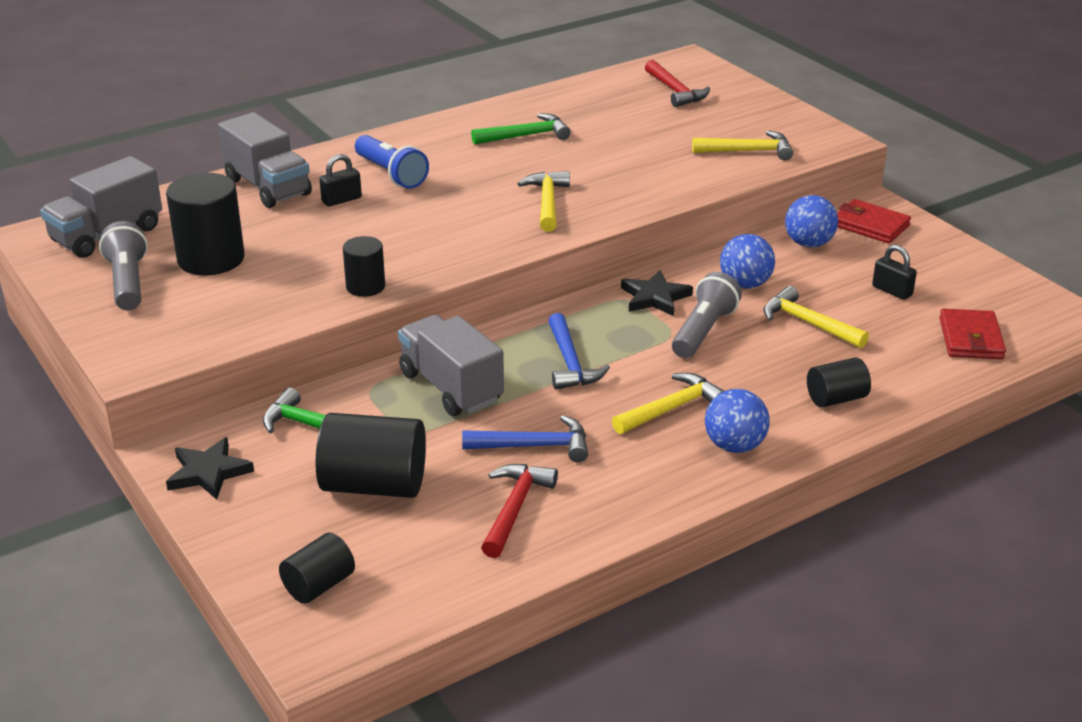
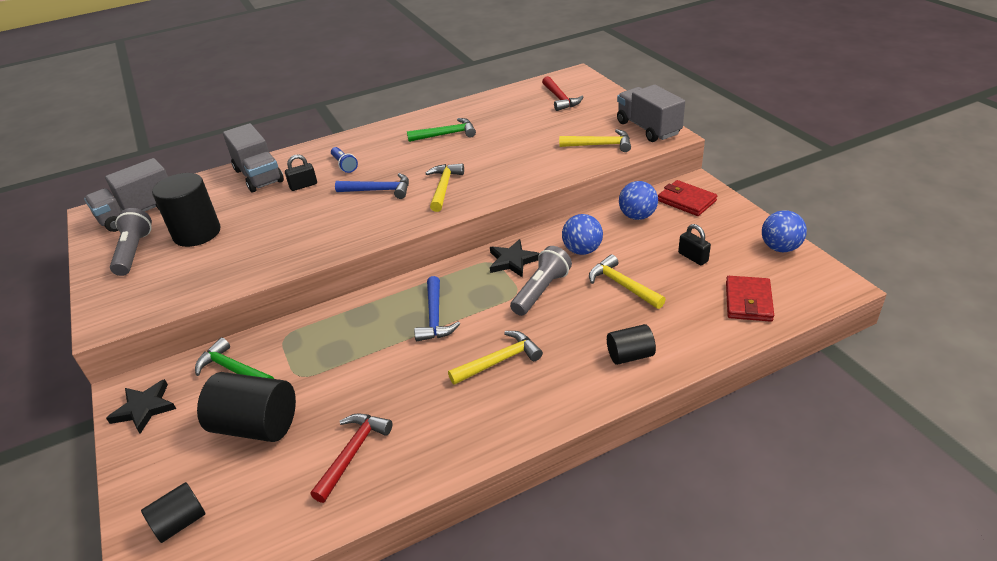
camera: 10 degrees right, 5 degrees up
(365, 286) = (292, 257): black cylinder -> none
(391, 174) = (344, 165): blue flashlight -> blue flashlight, size x0.65
(451, 387) = (342, 337): grey truck -> grey truck (648, 128)
(534, 446) = (386, 393): blue hammer -> blue hammer (379, 190)
(734, 446) = (539, 398): blue ball -> blue ball (780, 248)

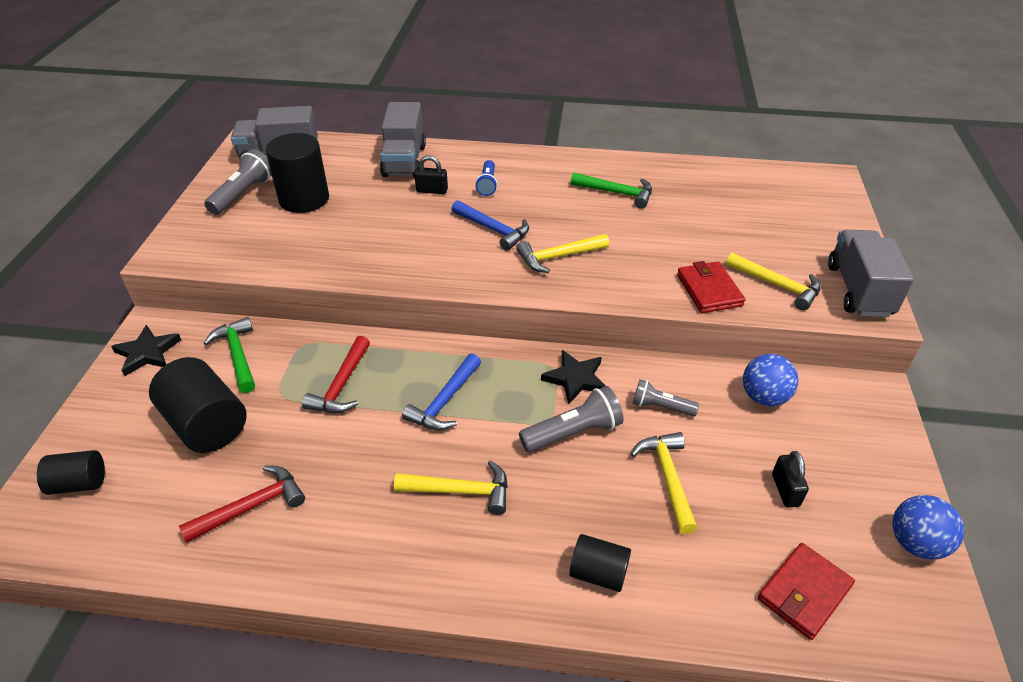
camera: 30 degrees right, 5 degrees up
(444, 187) = (558, 257): yellow hammer -> yellow hammer turned 150 degrees counterclockwise
(560, 99) = (783, 202): red hammer -> red hammer (342, 385)
(582, 250) = (661, 407): blue ball -> grey flashlight
(686, 201) = (845, 409): red wallet -> red wallet (709, 290)

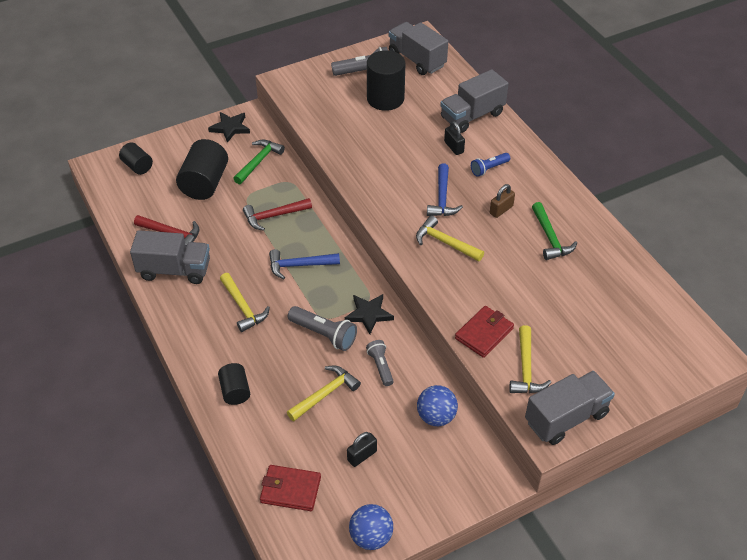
camera: 55 degrees right, 5 degrees up
(321, 536) = (174, 270): none -> grey truck
(550, 203) = (501, 210): none -> brown padlock

